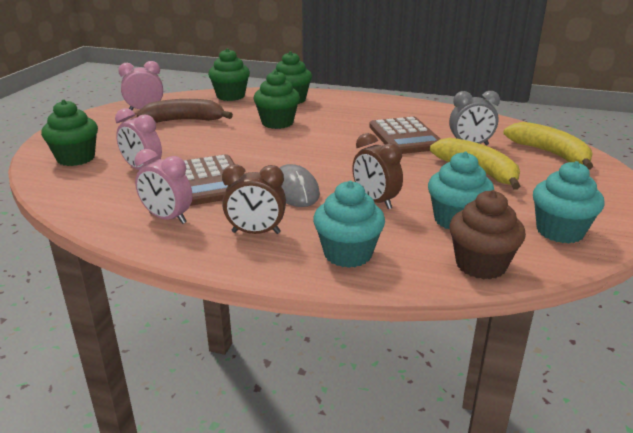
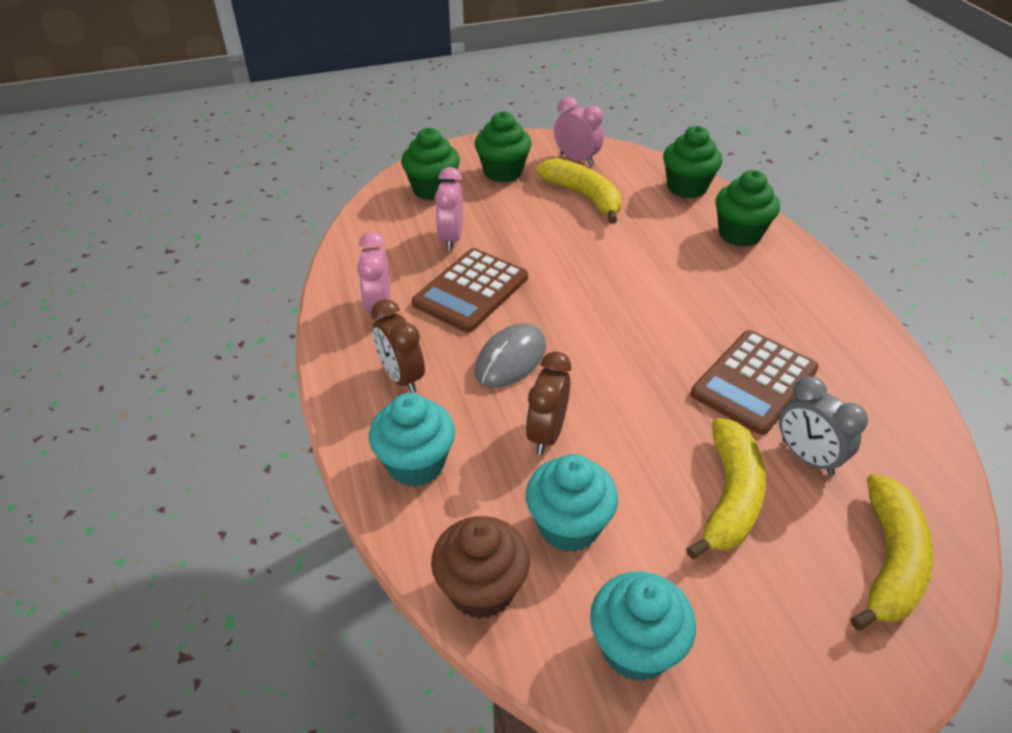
camera: 55 degrees right, 15 degrees up
(185, 120) = (583, 197): brown banana -> yellow banana
(277, 123) = (659, 259): green cupcake -> green cupcake (503, 172)

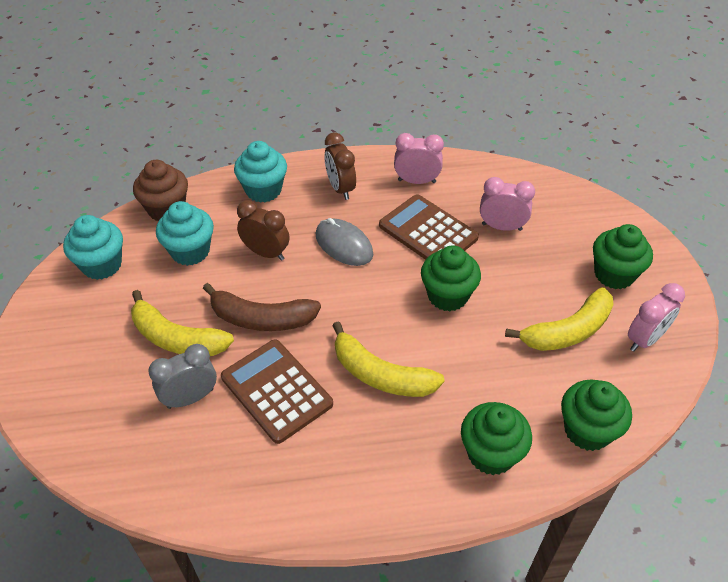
camera: 100 degrees right, 5 degrees up
(401, 377) = (340, 188): brown clock -> brown clock turned 90 degrees counterclockwise
(432, 189) = (581, 222): green cupcake -> green cupcake (447, 296)
(660, 415) = (261, 318): none -> brown banana
(889, 561) = (89, 412): yellow banana -> yellow banana (380, 374)

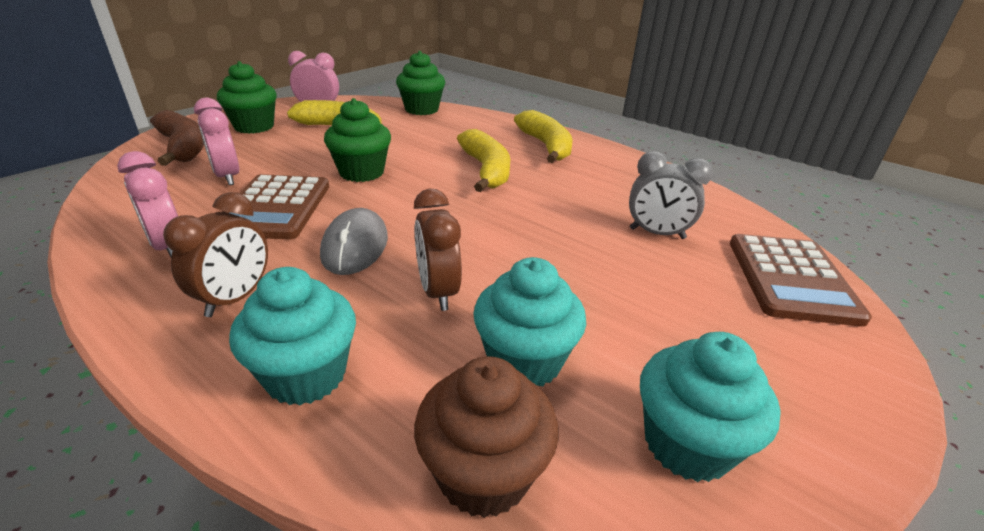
camera: 135 degrees left, 15 degrees down
(177, 338) = (633, 279): yellow banana -> yellow banana (546, 146)
(261, 318) = (527, 244): brown banana -> brown banana (183, 148)
(276, 390) = (575, 201): brown calculator -> brown calculator (791, 279)
(491, 453) = (482, 125): green cupcake -> none

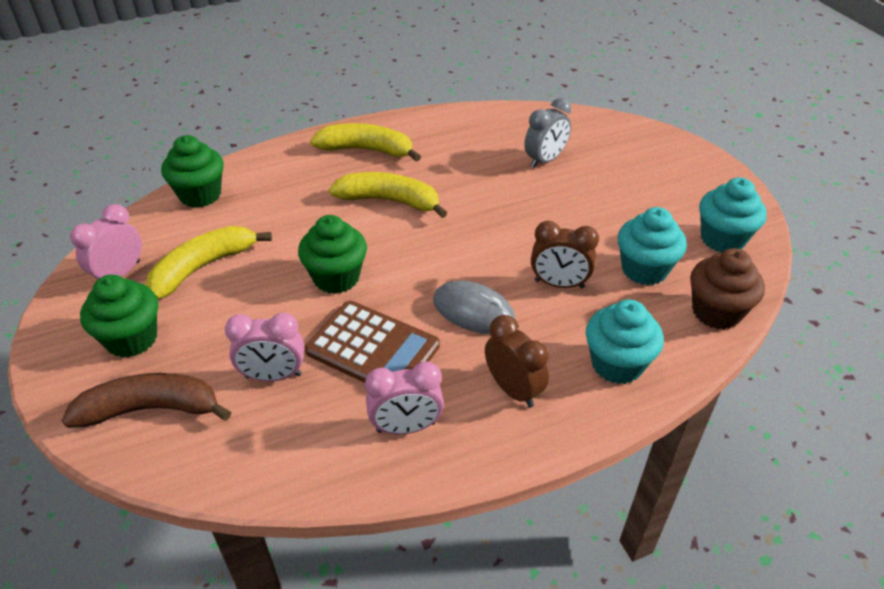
camera: 60 degrees left, 10 degrees up
(791, 279) = (621, 137): brown calculator -> none

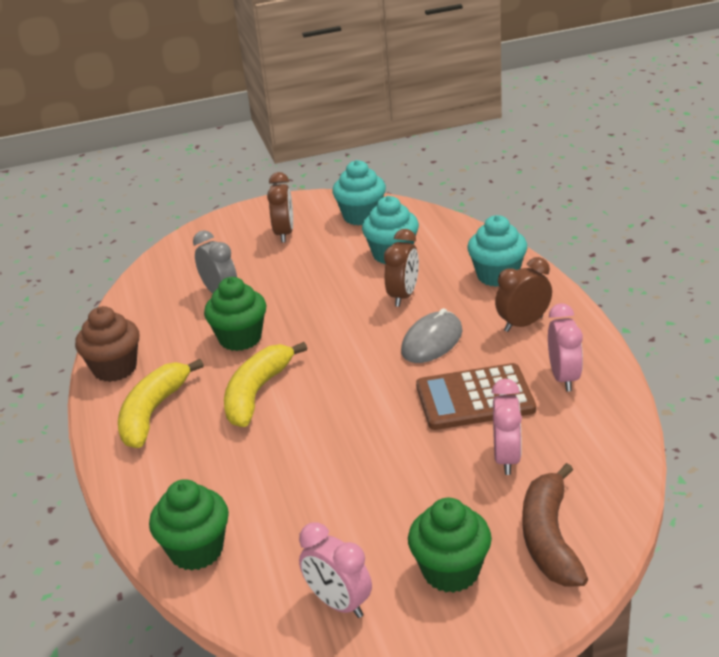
camera: 80 degrees left, 10 degrees down
(203, 267) = (340, 528): yellow banana -> none
(336, 278) = (374, 425): green cupcake -> green cupcake (240, 338)
(372, 349) = (475, 398): brown calculator -> brown calculator turned 135 degrees counterclockwise
(666, 186) = (284, 233): none -> brown clock
(716, 312) = (445, 229): brown cupcake -> brown cupcake (115, 368)

